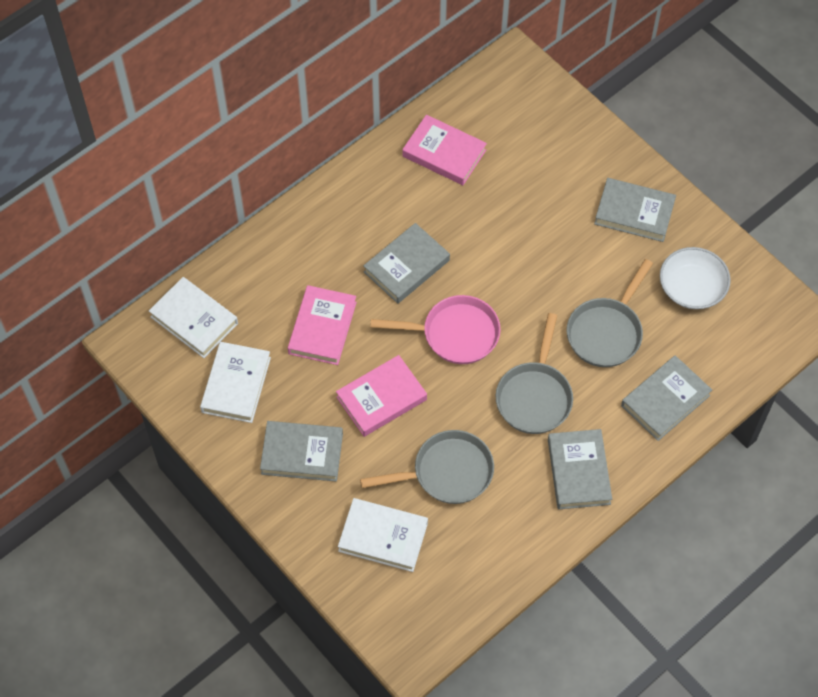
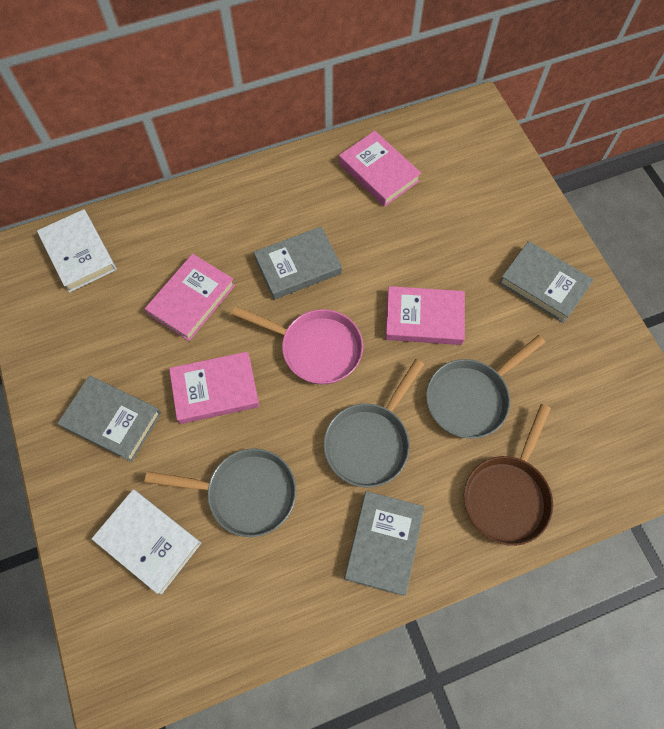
camera: 20 degrees right, 5 degrees up
(236, 385) = (85, 328): white book -> none
(540, 277) = (424, 318): none -> pink book
(665, 400) = (507, 495): grey book -> brown pan
(692, 288) = (577, 380): white bowl -> none

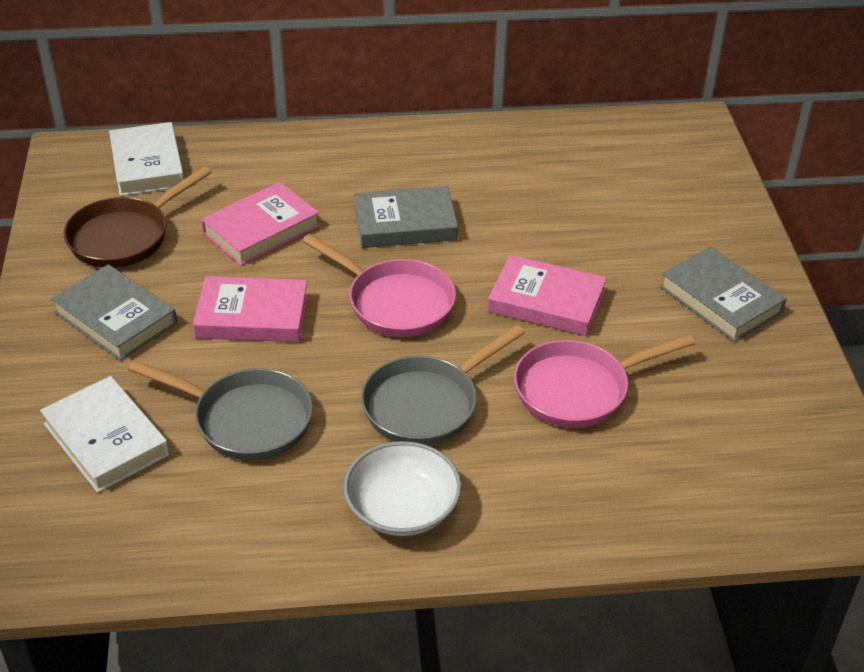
camera: 15 degrees right, 25 degrees down
(378, 172) = (543, 158): pink book -> none
(383, 543) = (402, 508): grey book -> white bowl
(470, 398) = (578, 389): grey pan -> pink pan
(507, 495) = (590, 496): brown pan -> brown pan (125, 236)

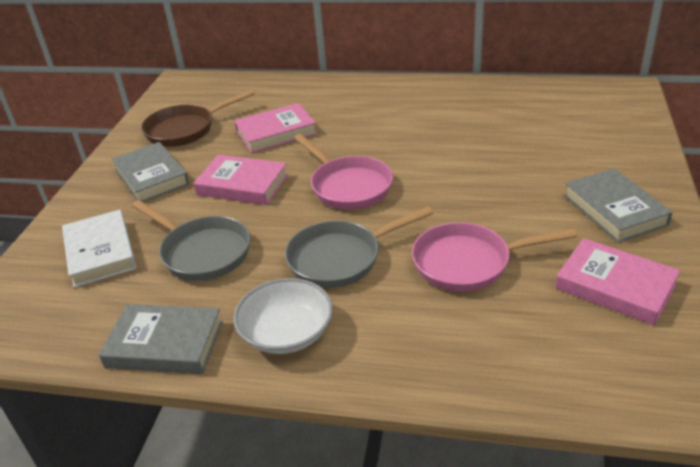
camera: 20 degrees right, 5 degrees down
(148, 165) = (222, 91): white book -> none
(405, 224) = (378, 137): grey book -> grey book (165, 344)
(546, 302) = (465, 197): pink book -> pink book (615, 286)

